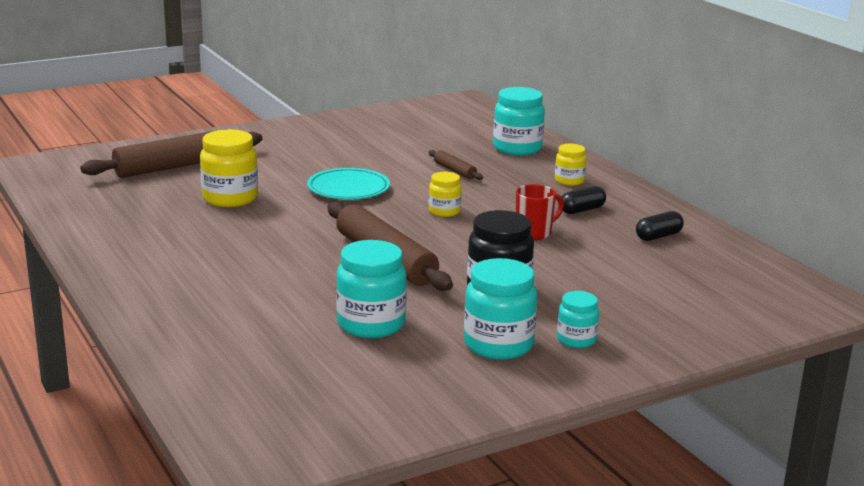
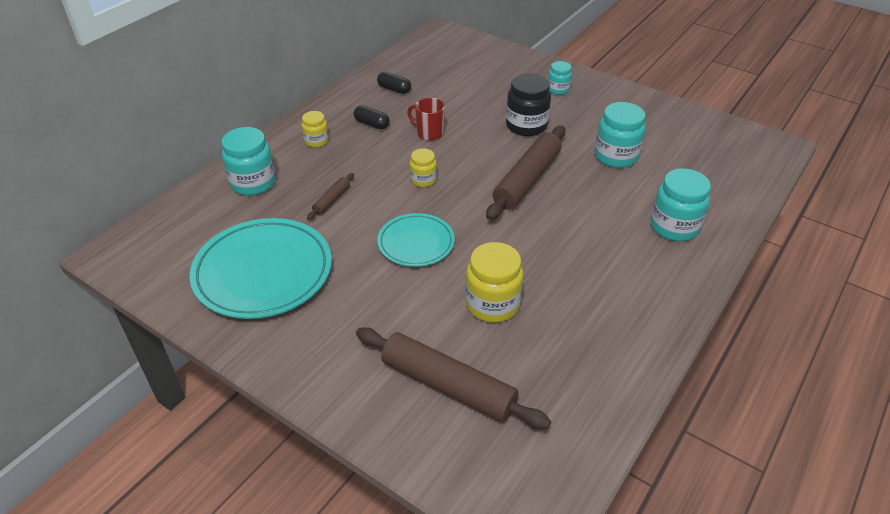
camera: 115 degrees left, 20 degrees up
(382, 136) = (263, 272): none -> turquoise plate
(498, 345) = (590, 110): turquoise jar -> turquoise jar (674, 227)

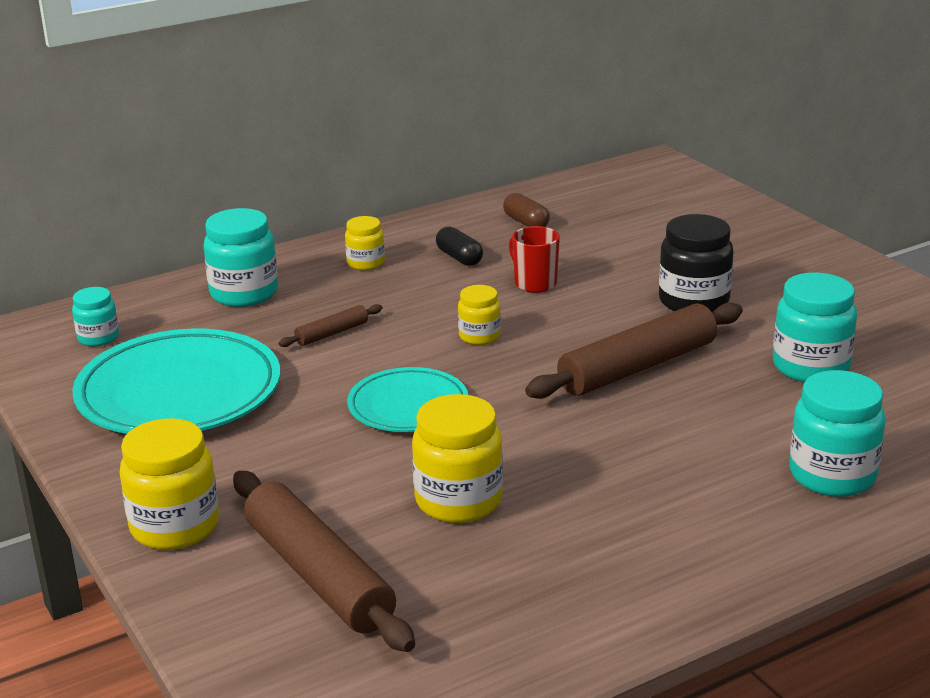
camera: 25 degrees right, 15 degrees down
(333, 379) = (175, 527): none -> yellow jar
(394, 89) = (526, 222): black capsule -> brown capsule
(558, 89) = (786, 265): turquoise jar -> turquoise jar (98, 338)

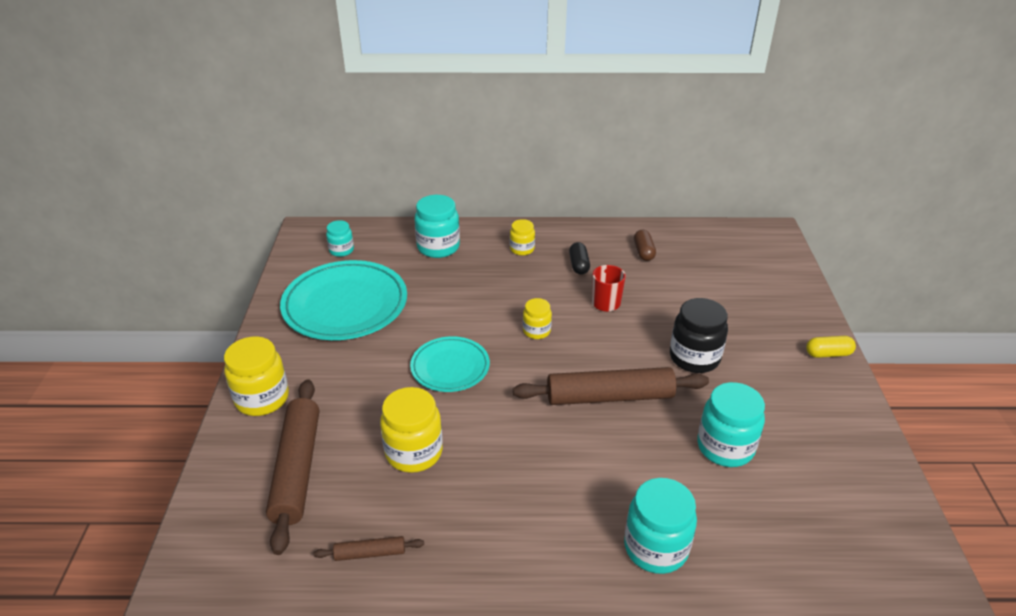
camera: 30 degrees right, 10 degrees up
(332, 333) = (458, 295): brown rolling pin -> brown rolling pin (370, 553)
(829, 254) = (828, 354): none -> yellow capsule

